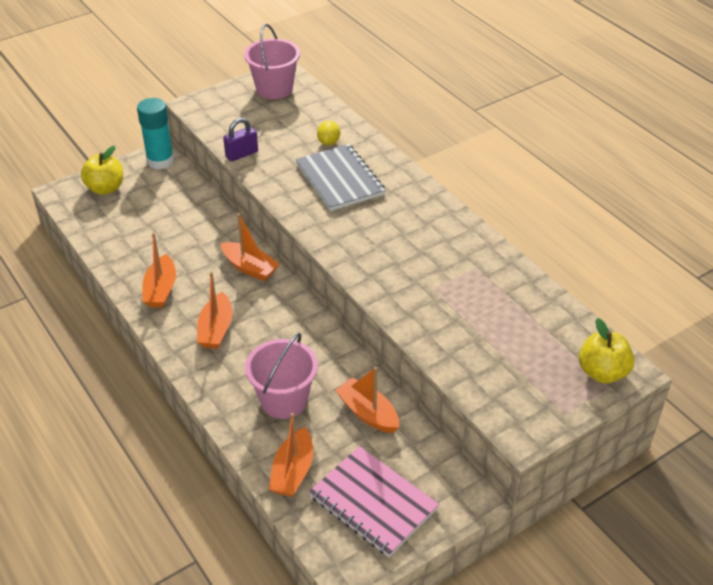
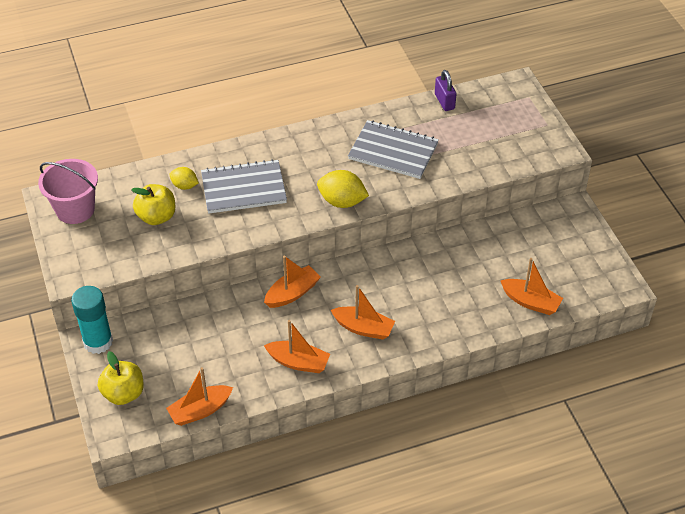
camera: 75 degrees left, 5 degrees up
(241, 154) = (174, 250): purple padlock -> purple padlock (444, 101)
(284, 400) = (458, 295): pink bucket -> none
(348, 251) = (342, 201): none -> yellow lemon
(368, 413) = (484, 247): orange boat -> orange boat (200, 410)
(373, 503) = (568, 261): pink notebook -> none
(444, 277) = (393, 151): none -> grey notebook
(602, 372) = (515, 96): yellow apple -> yellow apple (156, 217)

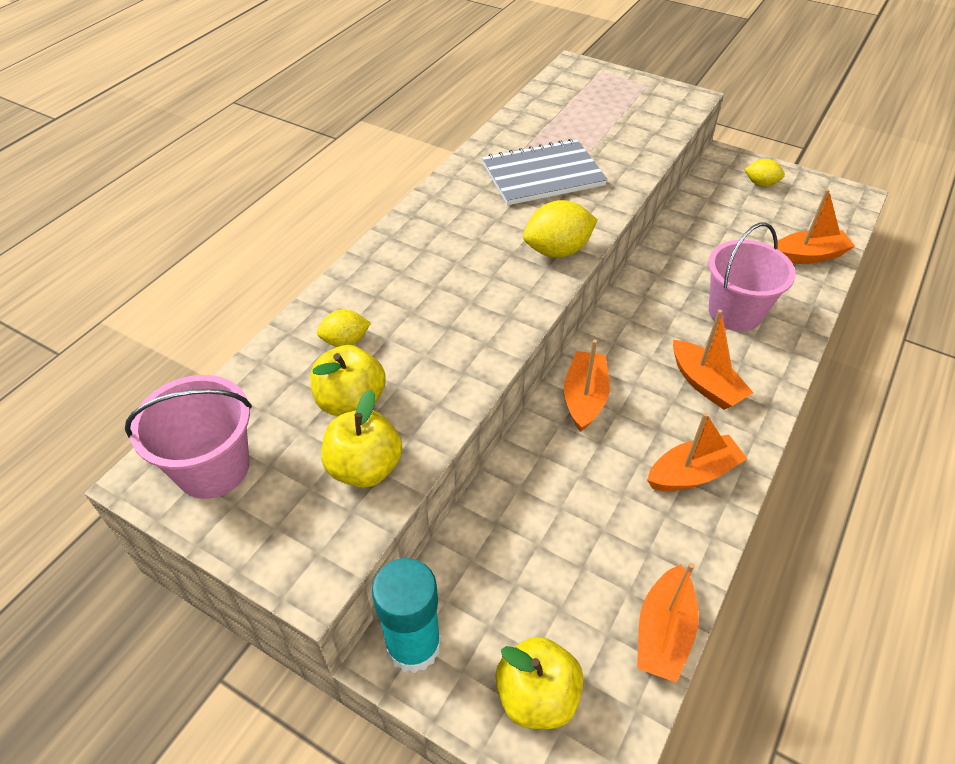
camera: 40 degrees left, 0 degrees up
(132, 249) = (365, 468): none -> yellow apple
(243, 188) = (426, 301): grey notebook -> none
(363, 328) = (705, 384): orange boat -> orange boat turned 75 degrees clockwise
(435, 304) = (735, 312): none -> pink bucket
(444, 101) = (530, 109): purple padlock -> none
(571, 240) = (761, 184): none -> yellow lemon

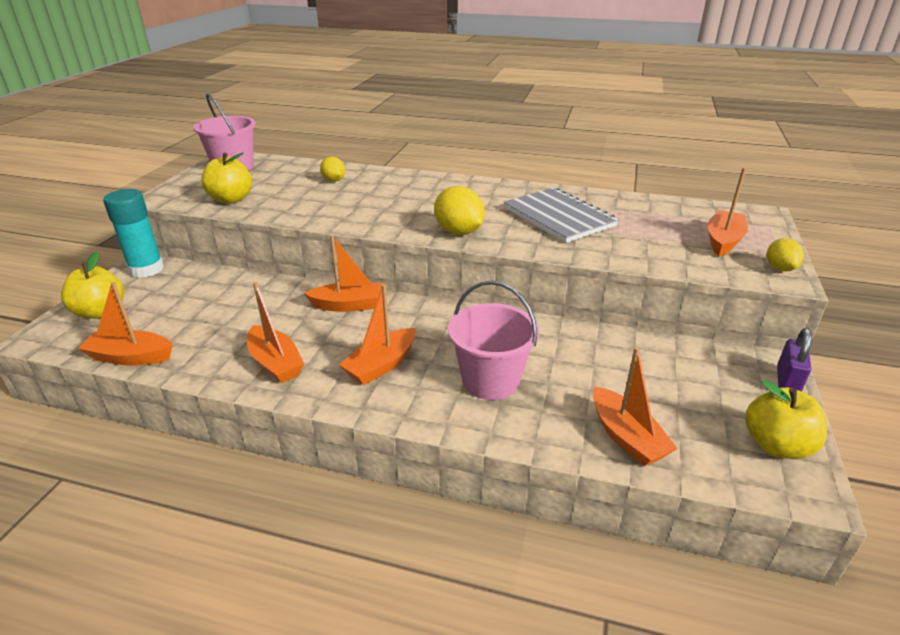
camera: 75 degrees right, 15 degrees down
(351, 402) = (282, 189): yellow apple -> yellow apple (776, 445)
(621, 102) = (723, 241): none -> orange boat
(747, 160) = (787, 382): none -> purple padlock
(761, 184) = (746, 394): yellow lemon -> yellow lemon (780, 268)

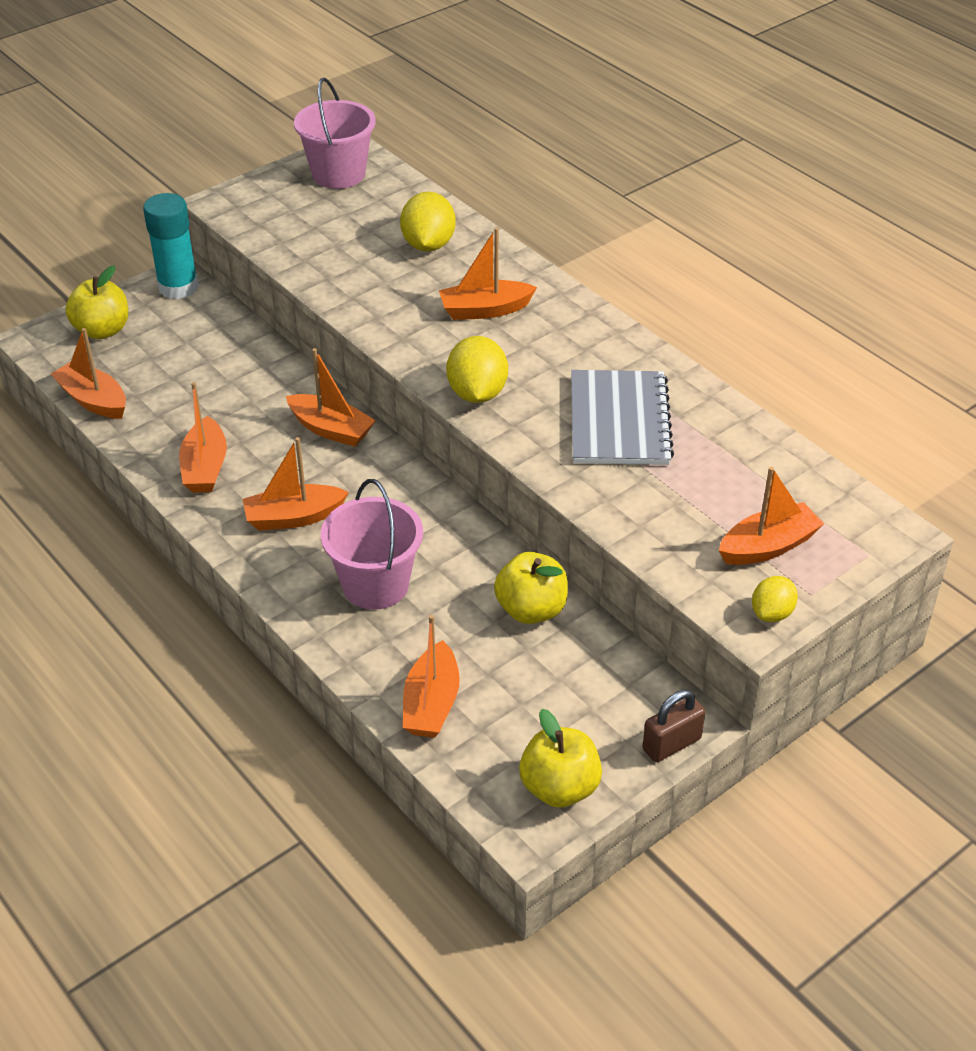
camera: 35 degrees right, 10 degrees up
(231, 199) = (290, 234): yellow apple -> yellow apple (531, 610)
(334, 180) = (428, 245): yellow lemon -> yellow lemon, size x1.65
(408, 196) = (485, 310): none -> orange boat
(787, 382) = (671, 744): purple padlock -> brown padlock

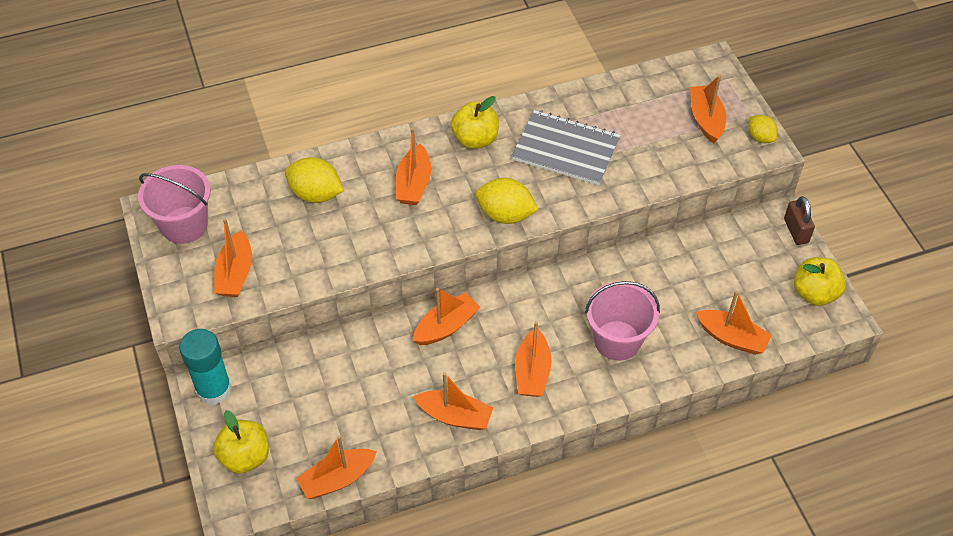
camera: 70 degrees left, 10 degrees up
(289, 222) = (235, 273): none -> orange boat
(531, 610) = (668, 263): yellow apple -> yellow apple (475, 139)

